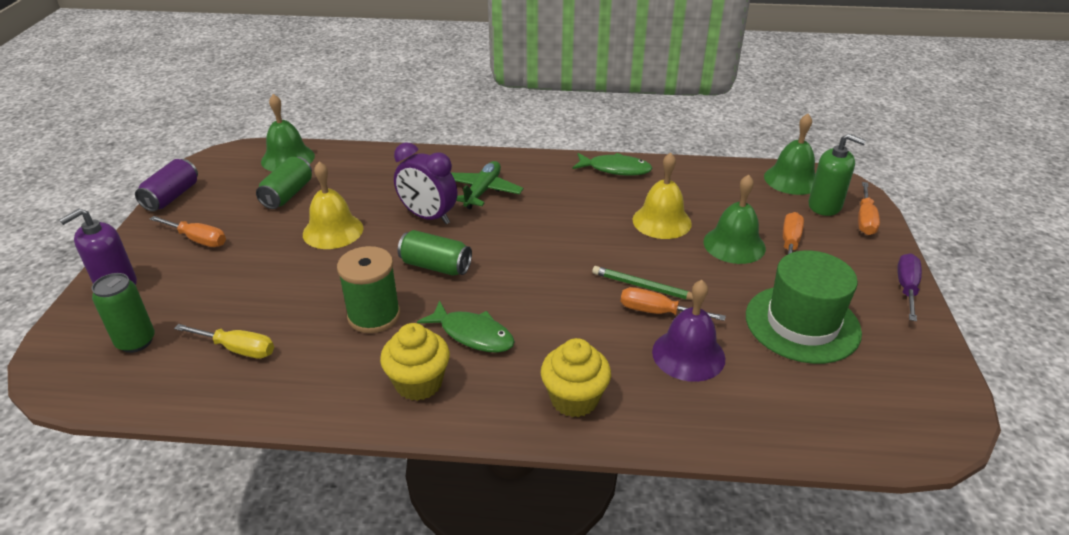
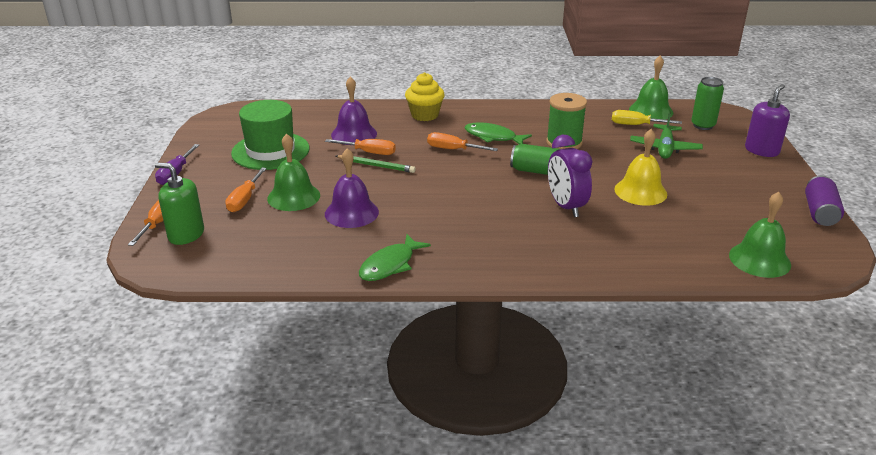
camera: 175 degrees right, 5 degrees down
(198, 239) = (744, 180): orange screwdriver -> orange screwdriver (453, 149)
(288, 194) = (714, 220): green can -> none
(418, 383) = (516, 117): yellow cupcake -> none
(428, 217) = (566, 206): purple clock -> purple clock turned 135 degrees counterclockwise
(482, 191) = (526, 232): green plane -> green plane (665, 148)
(615, 169) = (390, 265): green fish -> green fish turned 60 degrees counterclockwise
(662, 221) = (351, 213): yellow bell -> purple bell
(791, 179) = (199, 262): green bell -> green bell (651, 111)

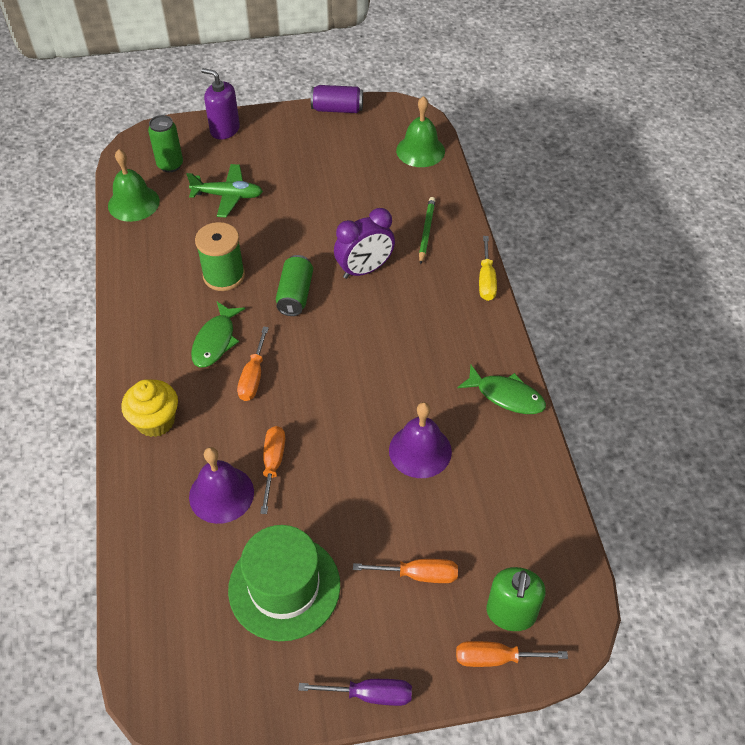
camera: 100 degrees left, 20 degrees up
(293, 197) = (399, 520): green bell -> none
(376, 166) = (307, 449): green pencil -> green pencil (426, 231)
(636, 125) = (173, 216): yellow screwdriver -> yellow screwdriver (486, 280)
(640, 191) = (323, 216): yellow bell -> none

